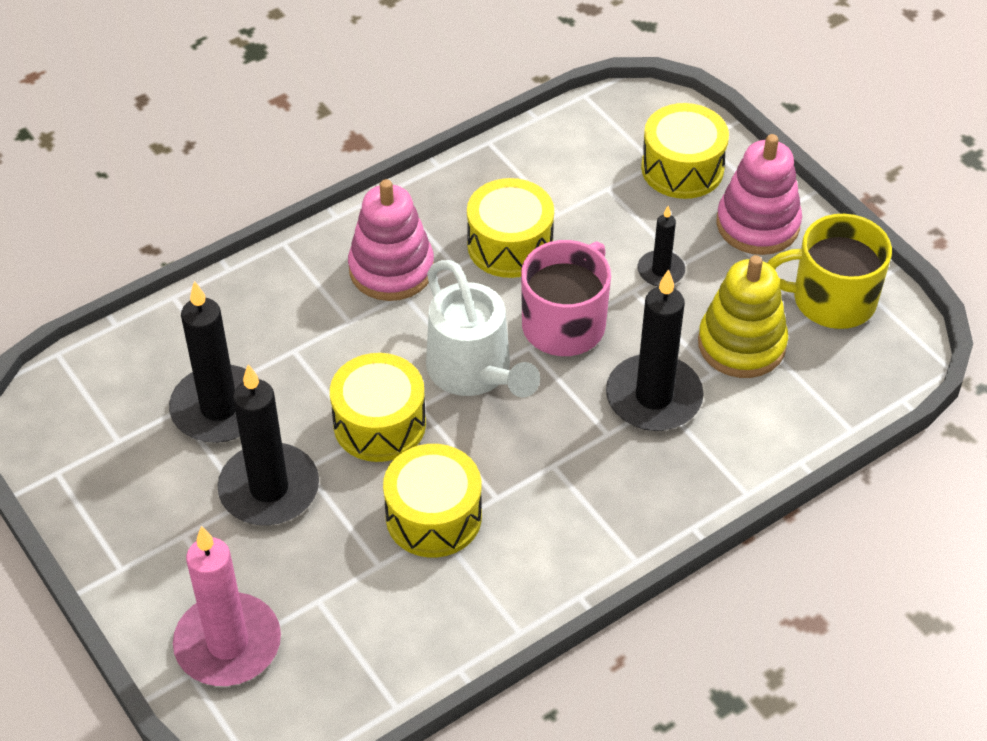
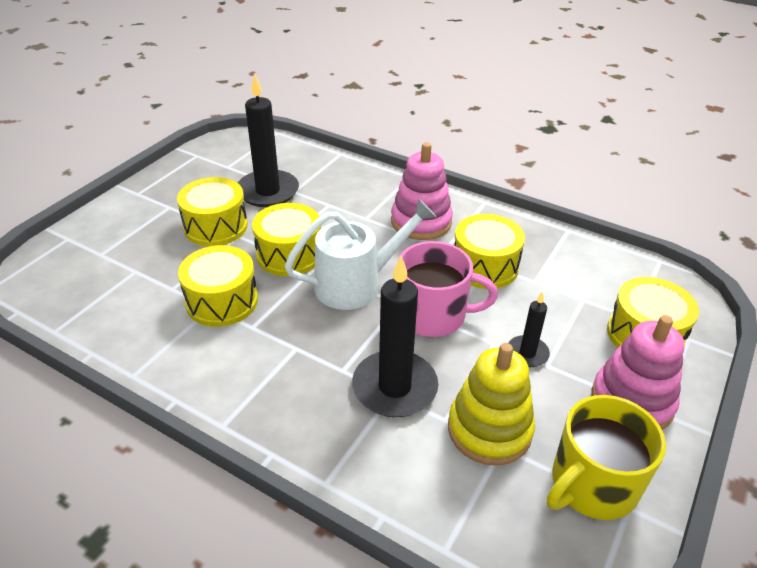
camera: 65 degrees right, 10 degrees down
(228, 644) = (92, 245): pink candle -> none
(269, 489) = (216, 226): black candle -> yellow drum
(475, 373) = (358, 284): white watering can -> white watering can turned 150 degrees counterclockwise
(831, 299) = (592, 484): yellow mug -> yellow mug turned 105 degrees counterclockwise

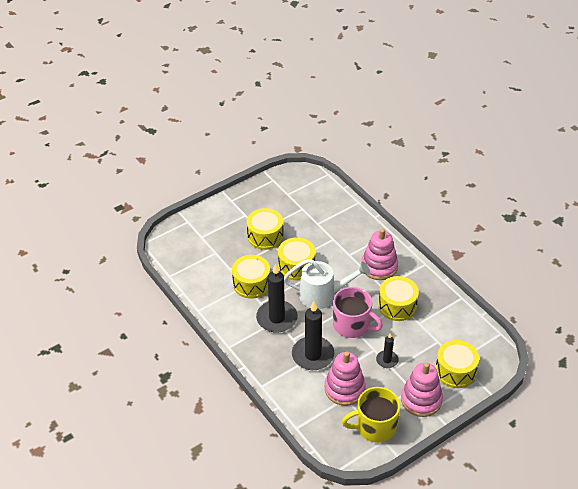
camera: 25 degrees right, 5 degrees up
(268, 191) = (303, 220): black candle -> black candle (277, 318)
(489, 430) = (344, 389): yellow stacking toy -> pink stacking toy

